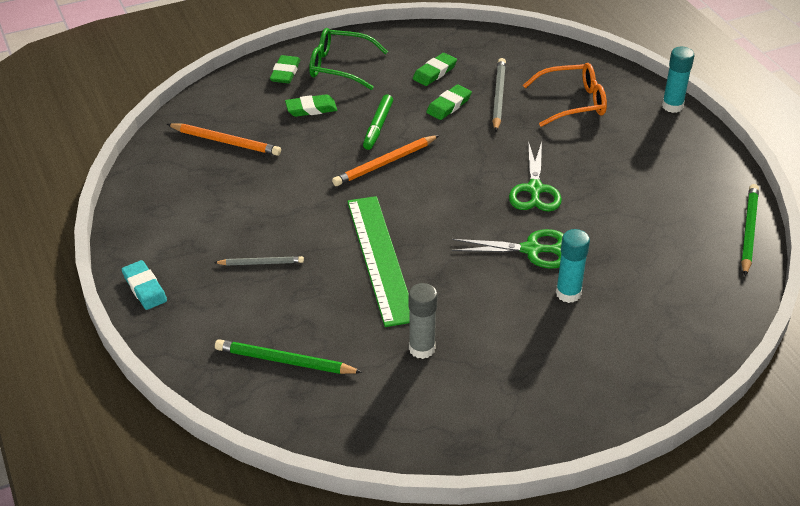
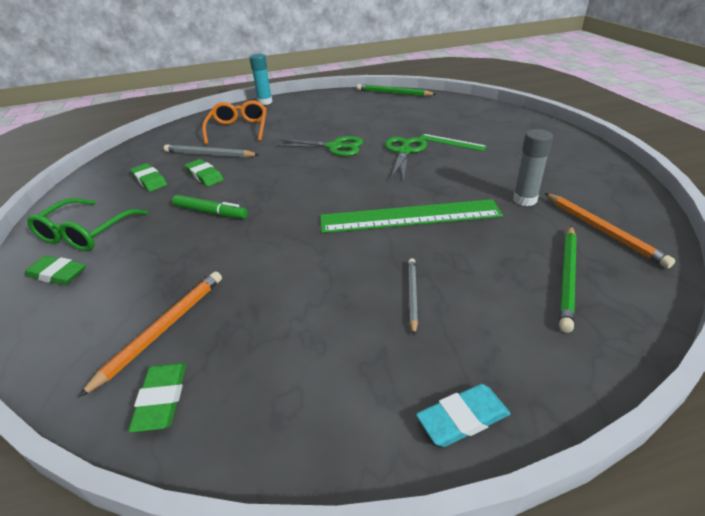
camera: 80 degrees left, 5 degrees down
(311, 109) = (147, 254): green eraser -> green eraser (161, 399)
(385, 163) = (270, 210): orange pencil -> orange pencil (602, 230)
(568, 293) = (451, 142): turquoise glue stick -> green ruler

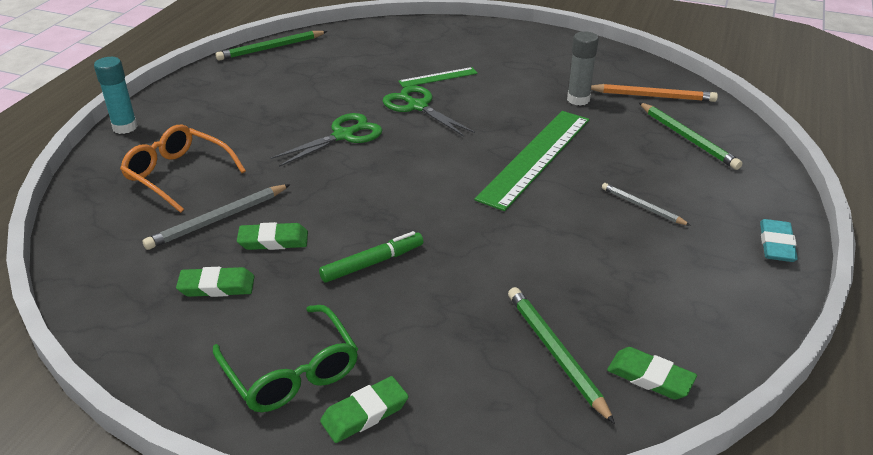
camera: 55 degrees left, 0 degrees up
(163, 329) = (556, 353): orange pencil -> green pencil

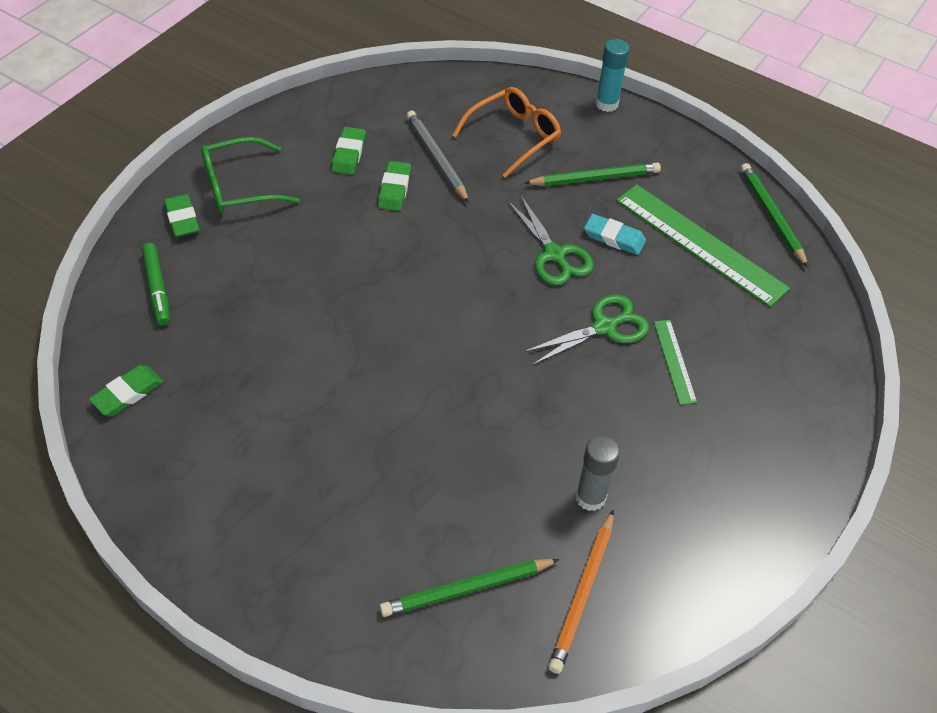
camera: 100 degrees right, 15 degrees up
(372, 263) = (340, 246): green marker -> green marker (157, 288)
(535, 157) = (468, 410): green ruler -> green ruler (700, 243)
(556, 353) = (182, 340): green pencil -> green pencil (594, 178)
(642, 207) = (345, 479): grey pencil -> none
(776, 244) = (237, 580): turquoise eraser -> turquoise eraser (614, 237)

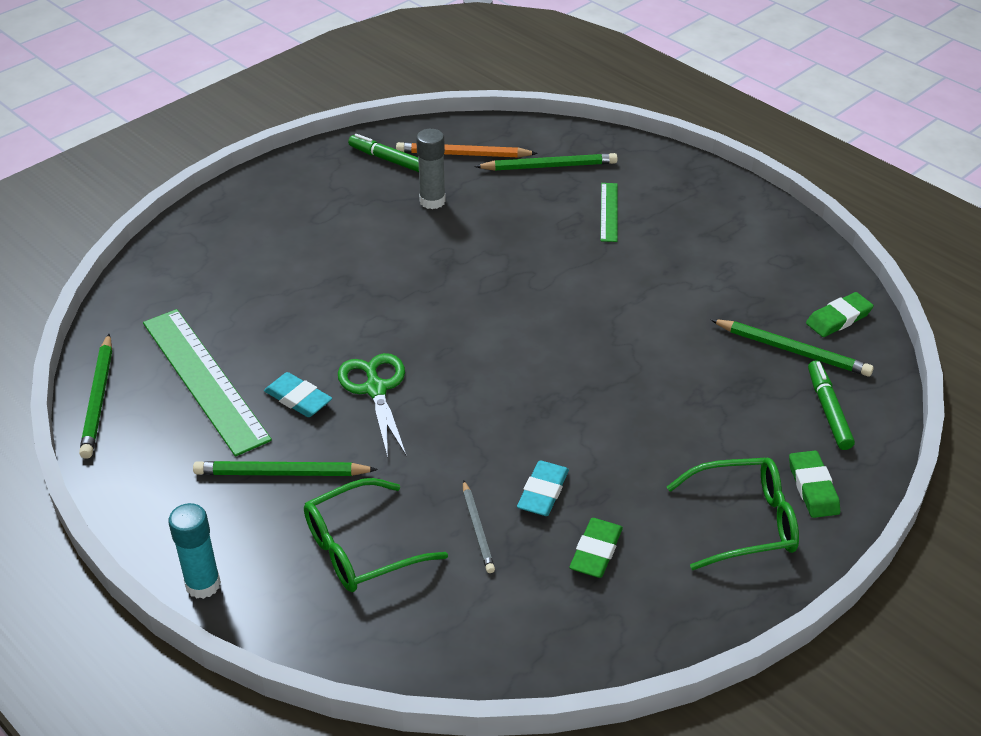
camera: 165 degrees left, 10 degrees down
(181, 347) = (792, 350): none -> green pencil
(394, 189) = (543, 492): green eraser -> turquoise eraser
(436, 158) = (477, 529): grey pencil -> grey pencil, size x0.64
(513, 136) = (362, 548): orange glasses -> green glasses
(583, 593) = (463, 154): orange pencil -> orange pencil turned 120 degrees counterclockwise
(604, 327) = (357, 314): green scissors -> none
(671, 564) = (389, 160): none -> green marker
(674, 361) = (304, 279): green ruler -> green ruler (609, 212)

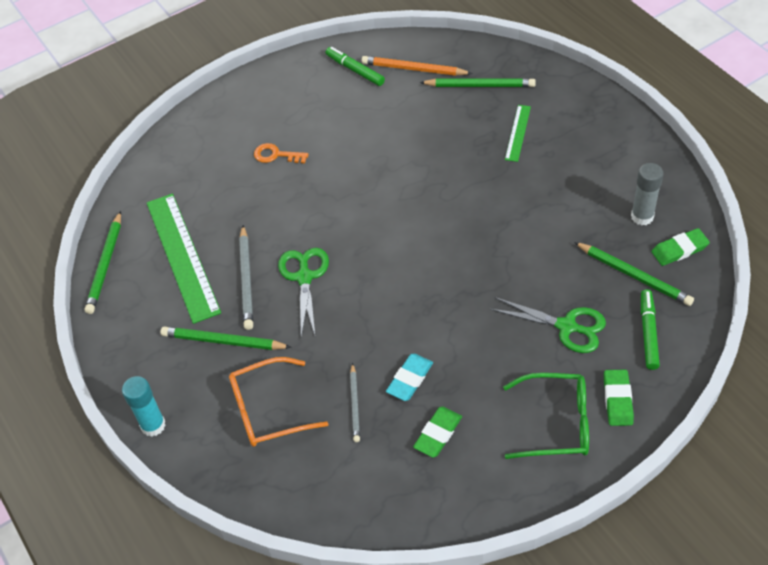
camera: 15 degrees right, 10 degrees up
(298, 399) = (246, 279): turquoise eraser -> grey pencil
(307, 257) = (276, 155): none -> orange key
(362, 548) = (269, 410): green glasses -> orange glasses
(432, 201) = (381, 111): grey glue stick -> grey glue stick (642, 216)
(727, 413) = (566, 326): none -> green scissors

